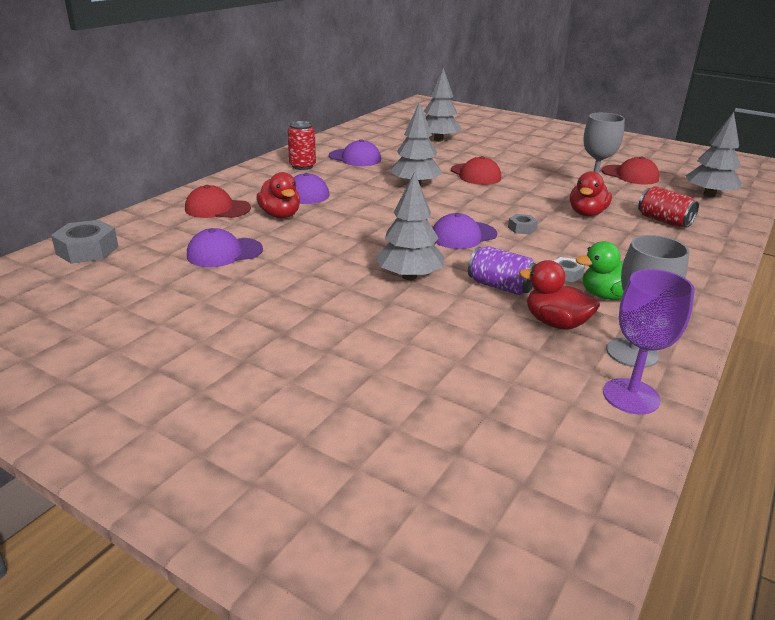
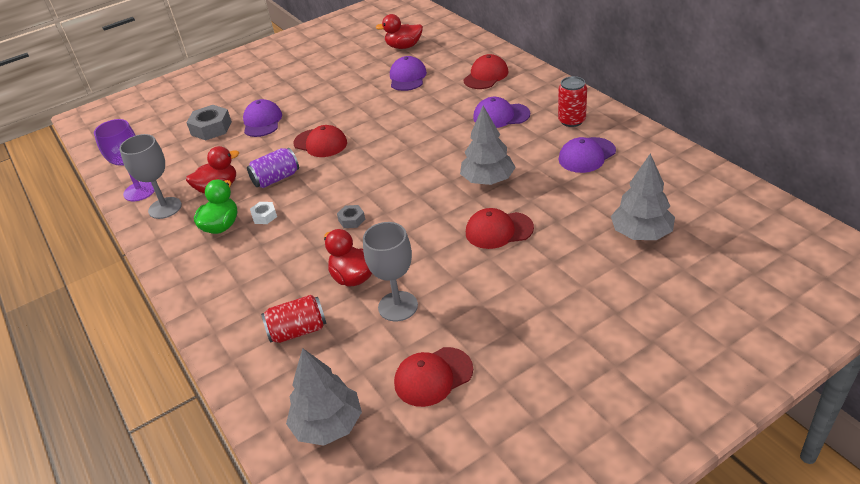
camera: 120 degrees right, 10 degrees up
(87, 250) = (443, 34): grey nut -> grey nut (211, 128)
(280, 215) = (457, 101): red duck -> red duck (404, 47)
(409, 276) = (320, 143): grey tree -> red cap
(463, 235) = (362, 182): purple cap -> purple cap (262, 121)

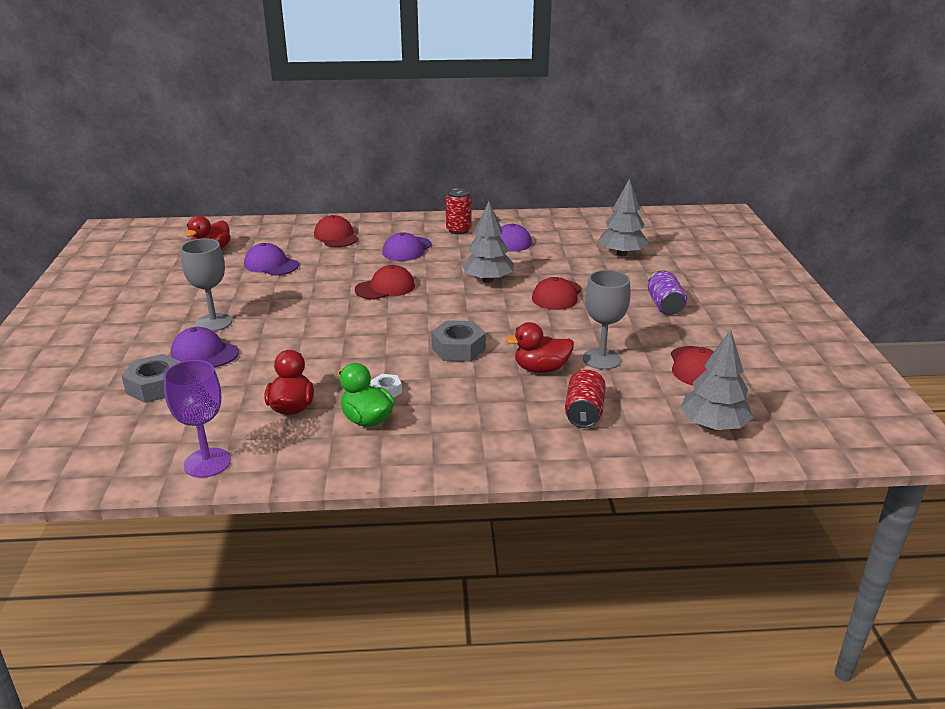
camera: 65 degrees left, 10 degrees down
(165, 208) = (274, 450): grey goblet -> grey goblet (214, 322)
(276, 179) = (330, 370): purple can -> purple can (665, 305)
(320, 143) = (307, 332): red cap -> red cap (385, 288)
(351, 220) = (458, 349): grey nut -> grey nut, size x1.85

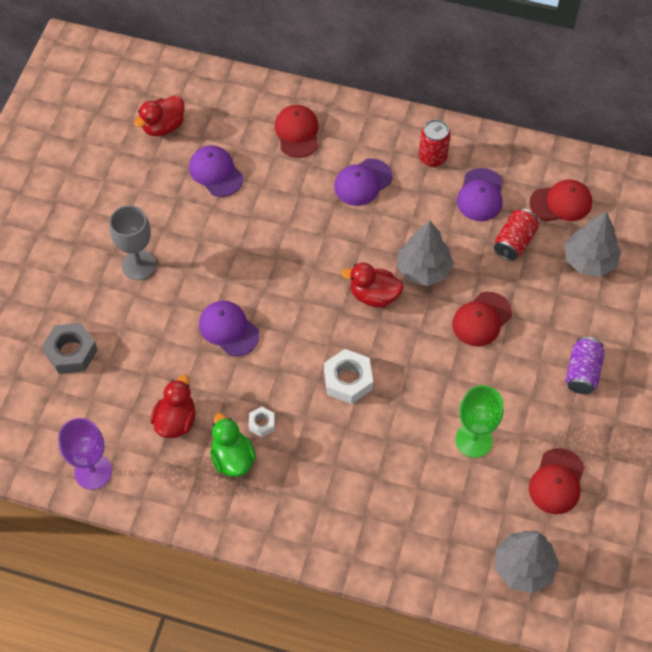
camera: 20 degrees right, 30 degrees up
(204, 353) = (121, 313): purple cap -> purple cap (229, 329)
(385, 288) = (315, 252): red cap -> red cap (561, 203)
(458, 349) = (348, 380): grey nut -> white nut
(541, 369) = (410, 436): red duck -> red duck (374, 295)
(584, 412) = (419, 511): red can -> red can (514, 242)
(601, 359) = (474, 440): grey goblet -> green goblet

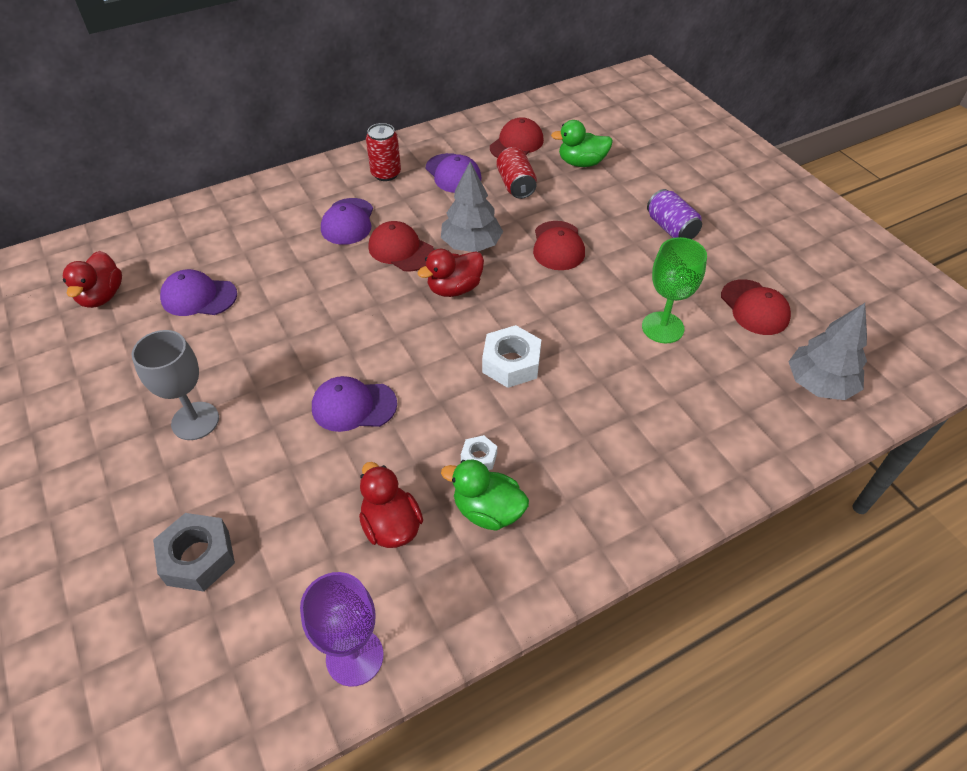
camera: 45 degrees left, 10 degrees down
(297, 132) = (247, 224): red cap -> red cap (401, 250)
(589, 261) = (581, 163): grey tree -> green duck

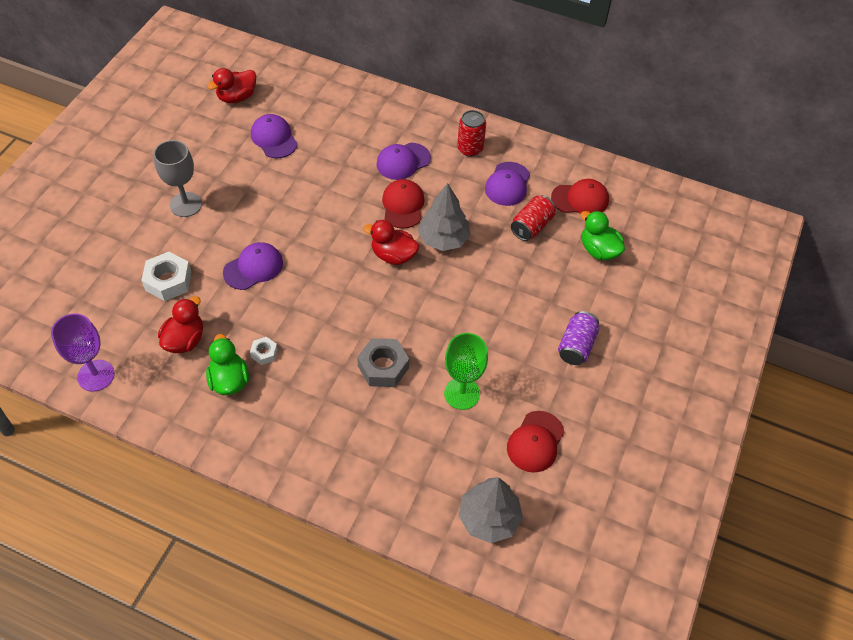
camera: 50 degrees right, 5 degrees up
(198, 557) = (105, 269): grey nut -> grey nut (383, 367)
(353, 406) = (253, 268): purple cap -> purple cap turned 90 degrees clockwise
(511, 363) = (353, 325): white nut -> white nut (168, 281)
(558, 246) = (489, 288): red cap -> none

